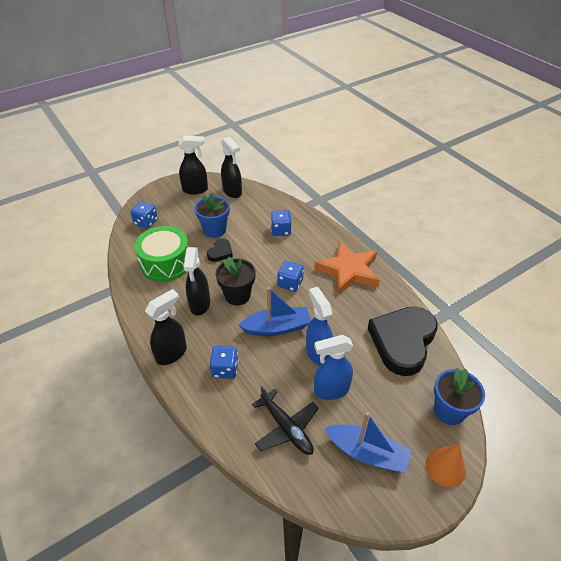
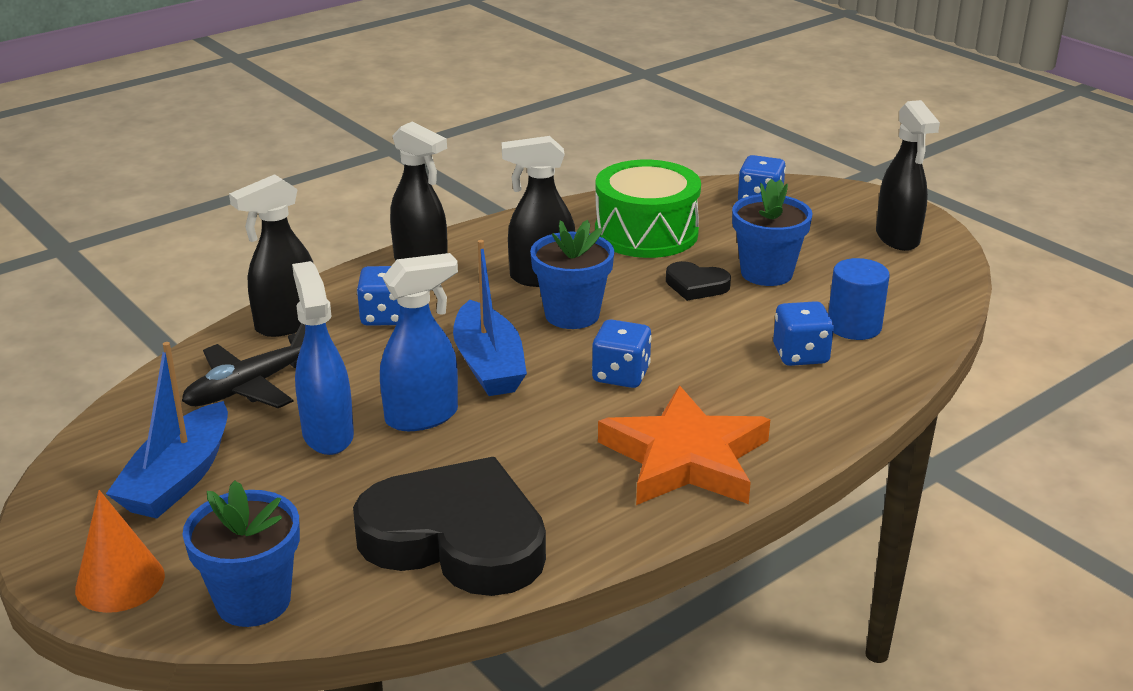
camera: 85 degrees right, 15 degrees down
(232, 192) = (917, 282): black spray bottle -> black spray bottle (286, 324)
(237, 295) = (572, 315): black flower pot -> blue flower pot
(262, 213) = (854, 326): none -> blue cylinder

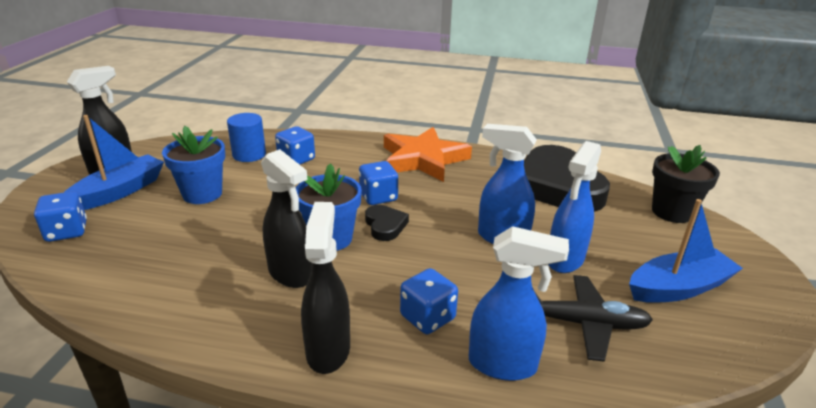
camera: 130 degrees left, 0 degrees up
(120, 582) = (740, 253): orange cone -> none
(253, 601) = (672, 212): blue flower pot -> black flower pot
(286, 324) = (503, 365): black spray bottle -> blue spray bottle
(488, 364) = (425, 241): blue boat -> blue boat (119, 192)
(646, 233) = (169, 259): green drum -> none
(696, 285) = (243, 210): black heart -> black heart (385, 225)

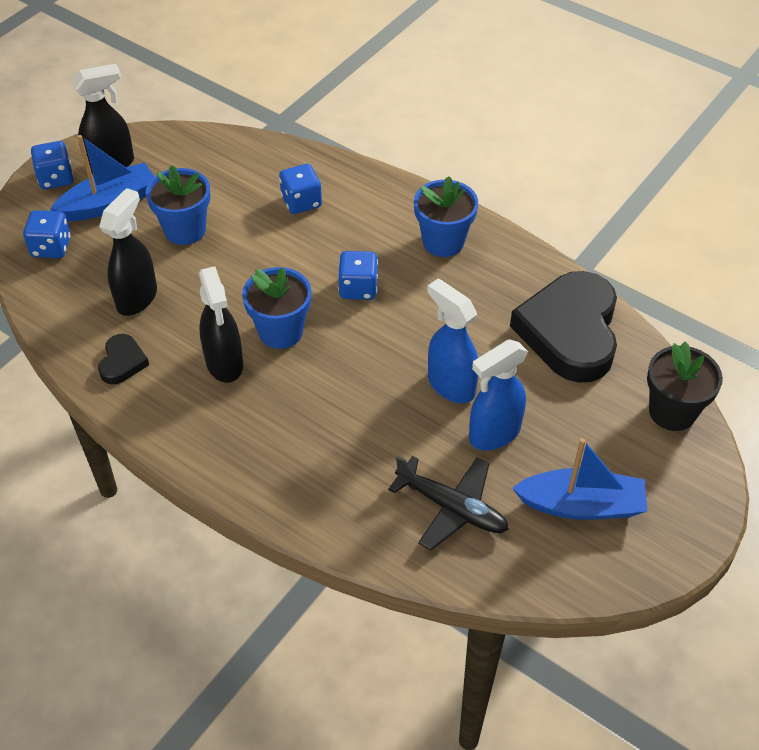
camera: 25 degrees right, 20 degrees up
(249, 155) = (254, 179): blue cylinder -> none
(328, 350) = (218, 454): black spray bottle -> black spray bottle (137, 298)
(385, 225) = (342, 331): black heart -> black heart (122, 362)
(423, 159) = (443, 242): orange star -> blue flower pot
(427, 317) = (317, 452): blue dice -> blue dice (56, 178)
(503, 365) = (351, 520): blue spray bottle -> none

